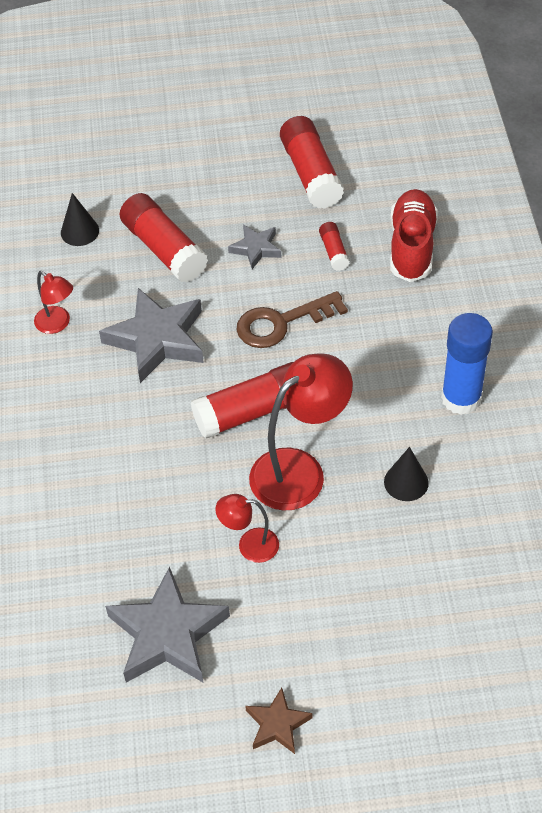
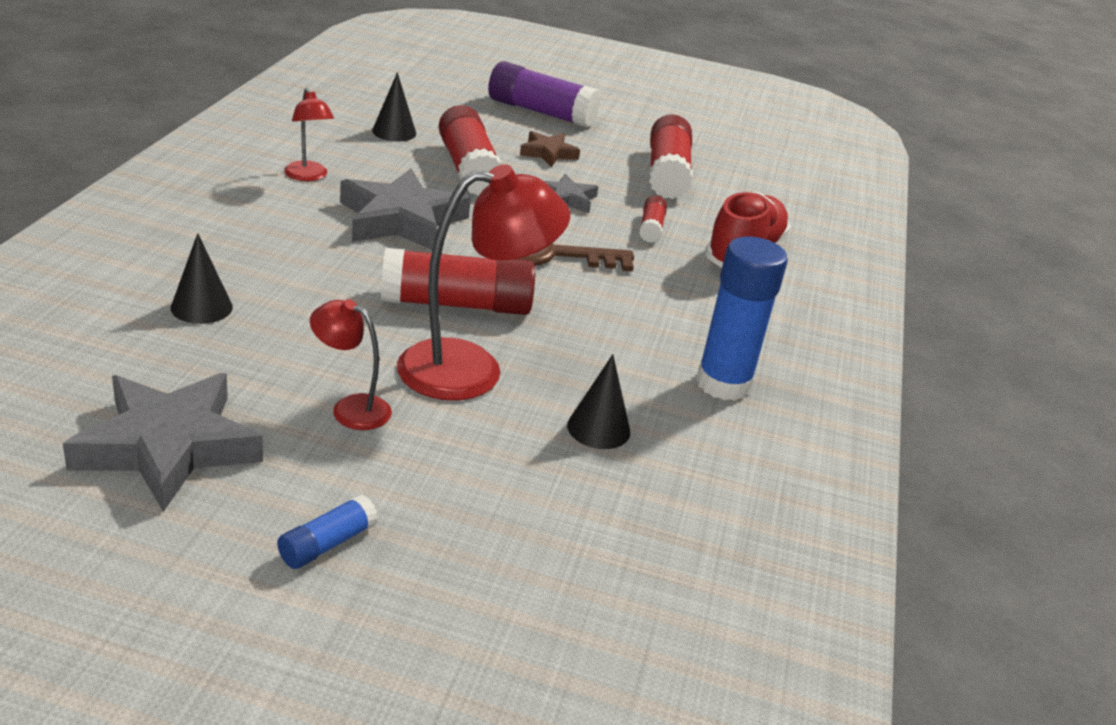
camera: 15 degrees right, 20 degrees down
(92, 505) = (201, 307): none -> black cone
(172, 139) = (541, 112): none -> purple glue stick
(277, 724) = (217, 599): brown star -> brown star (548, 153)
(308, 657) = (327, 544): none -> blue glue stick

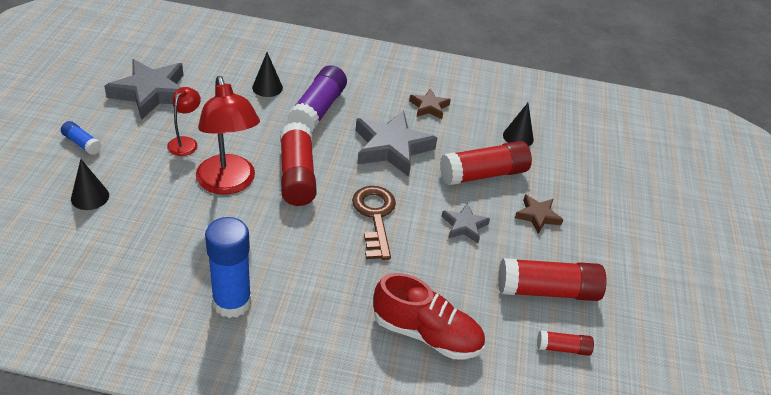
camera: 85 degrees right, 10 degrees up
(308, 176) = (429, 107): red lamp -> brown star
(541, 112) = (613, 212): purple glue stick -> purple glue stick (318, 110)
(598, 428) = (176, 237): black cone -> black cone (90, 197)
(651, 228) = (441, 274): red glue stick -> red glue stick (563, 348)

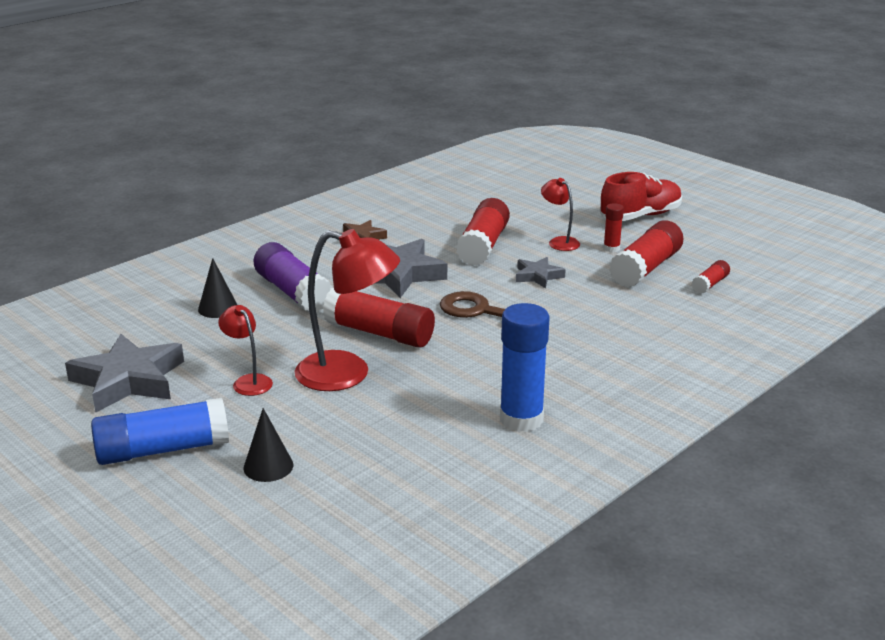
camera: 50 degrees left, 15 degrees down
(82, 143) = (163, 450): blue glue stick -> blue glue stick, size x2.02
(426, 334) = (646, 335): red shoe -> red shoe (640, 216)
(518, 137) = (453, 214): black cone -> none
(537, 216) = (559, 242): brown star -> red lamp
(560, 254) = (611, 248): none -> red glue stick

